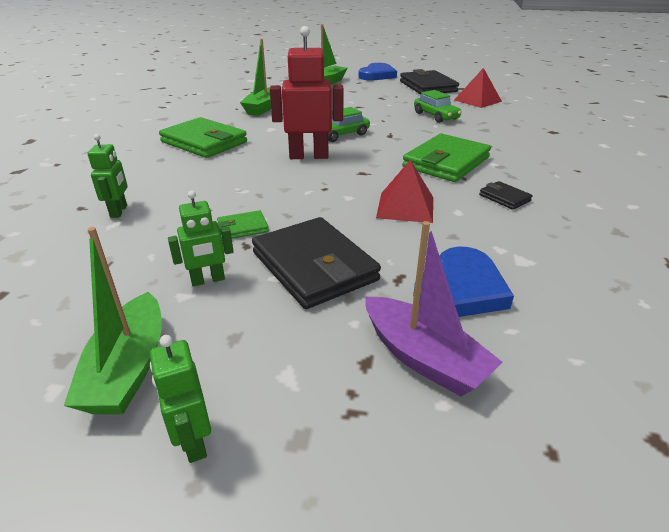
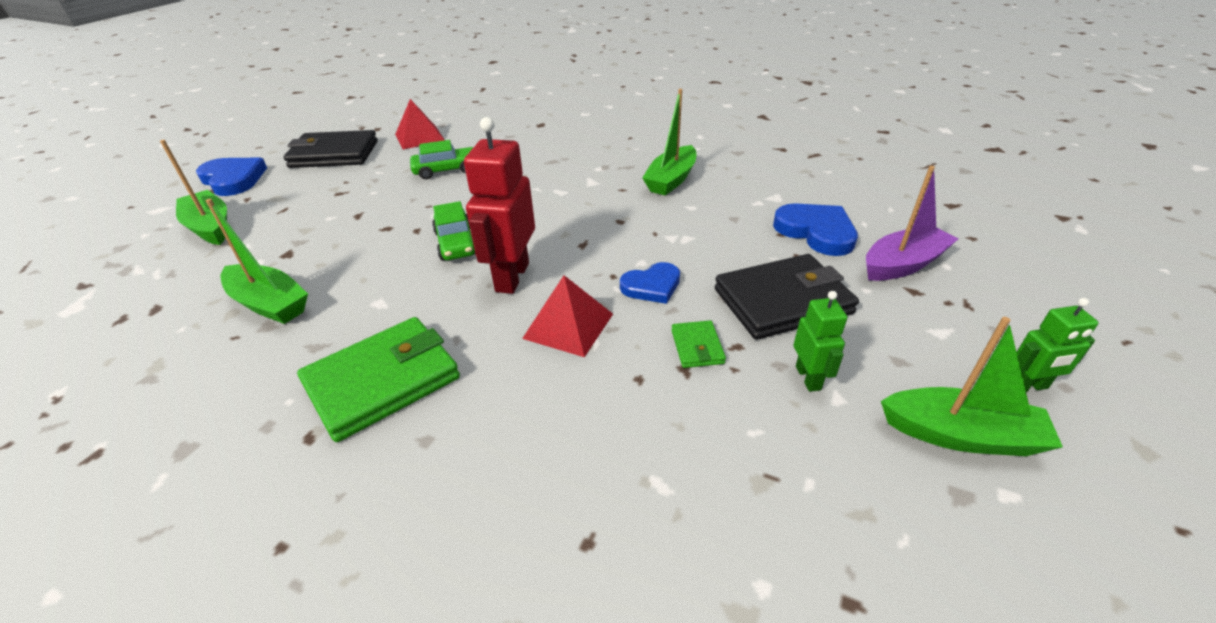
camera: 75 degrees left, 5 degrees up
(119, 211) = (619, 481): green robot -> none
(316, 204) = (652, 286): none -> blue heart
(405, 207) = (675, 231): red pyramid -> red pyramid (568, 325)
(446, 162) = (582, 191): green wallet -> none
(504, 198) = (671, 180): black wallet -> green boat

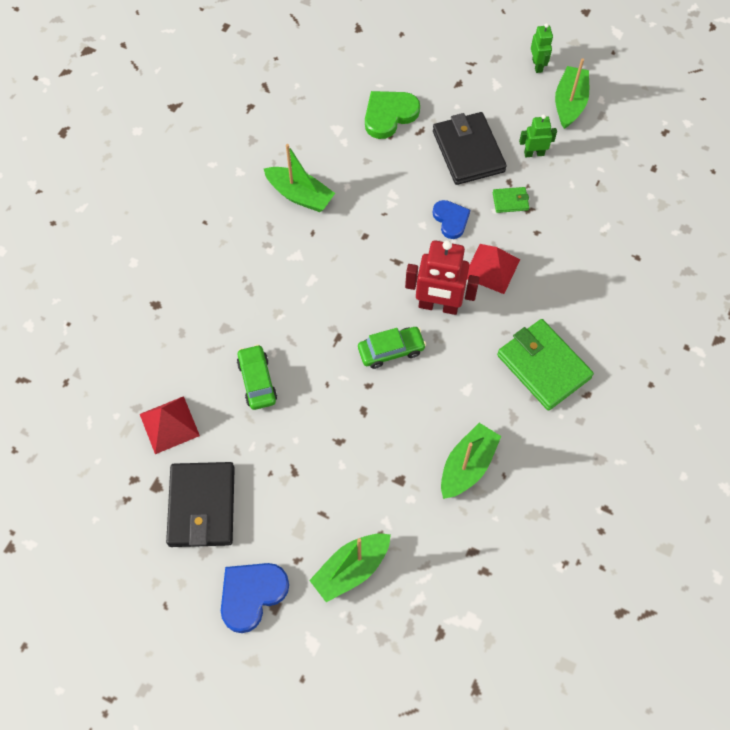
camera: 90 degrees left, 25 degrees up
(816, 232) = (389, 115): blue heart -> green heart
(903, 264) = (431, 80): purple boat -> none

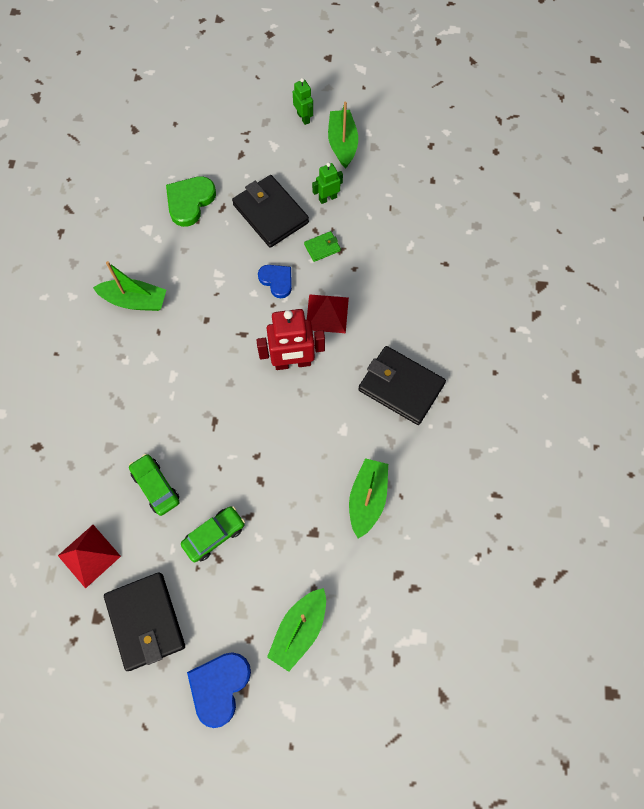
camera: 20 degrees left, 5 degrees up
(391, 350) = (265, 417): green car -> green car (214, 535)
(543, 366) = (401, 387): green wallet -> black wallet

